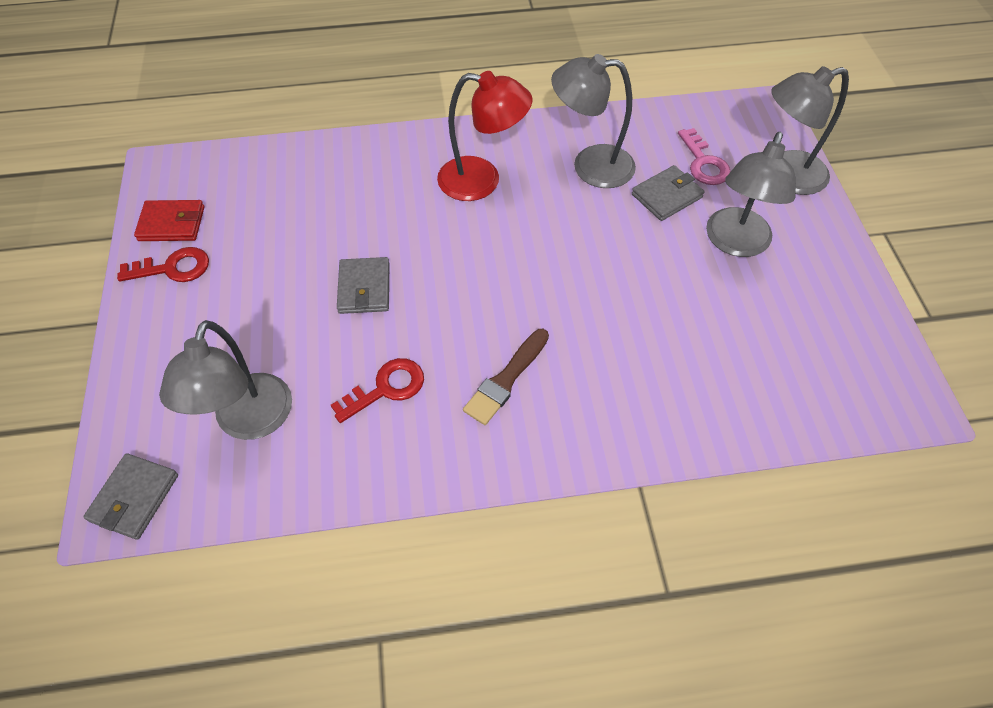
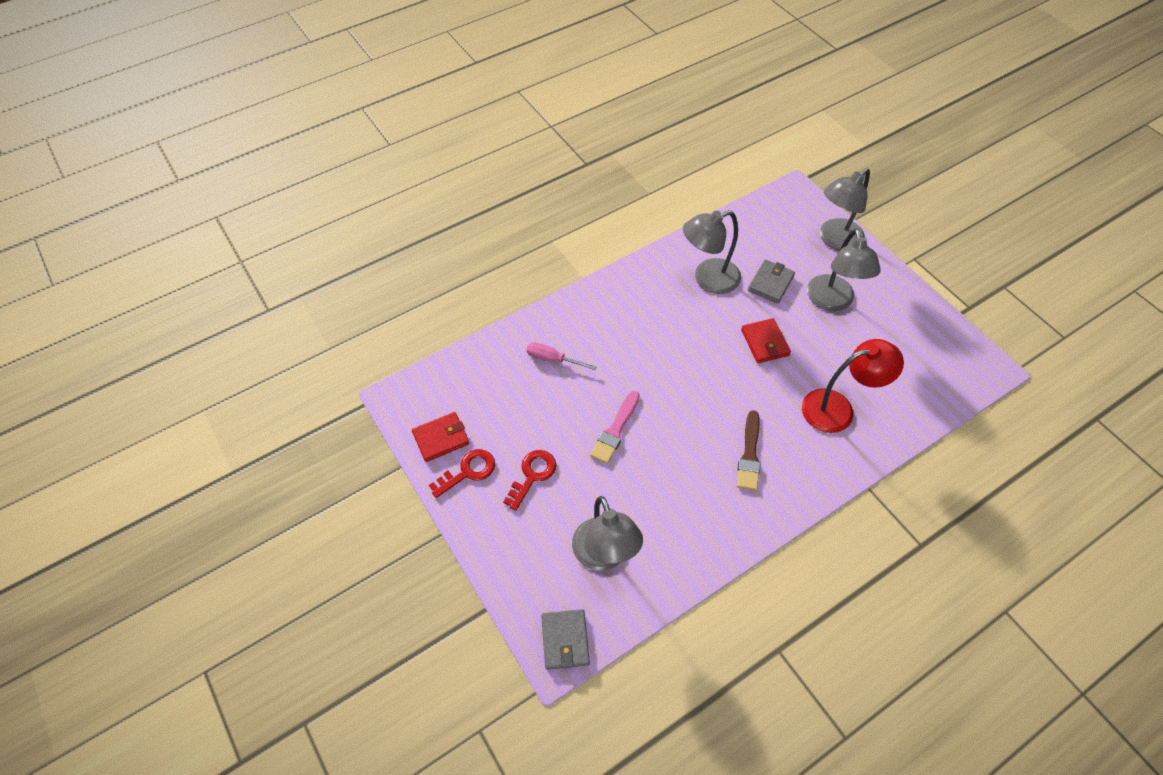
camera: 25 degrees left, 0 degrees up
(349, 188) = (553, 359): none -> pink screwdriver
(364, 288) = (615, 430): grey wallet -> pink brush
(386, 388) = (678, 493): red key -> red key (532, 475)
(482, 181) = (642, 318): red lamp -> red lamp (838, 408)
(614, 259) = (764, 342): none -> red wallet
(704, 163) = (780, 249): pink key -> none

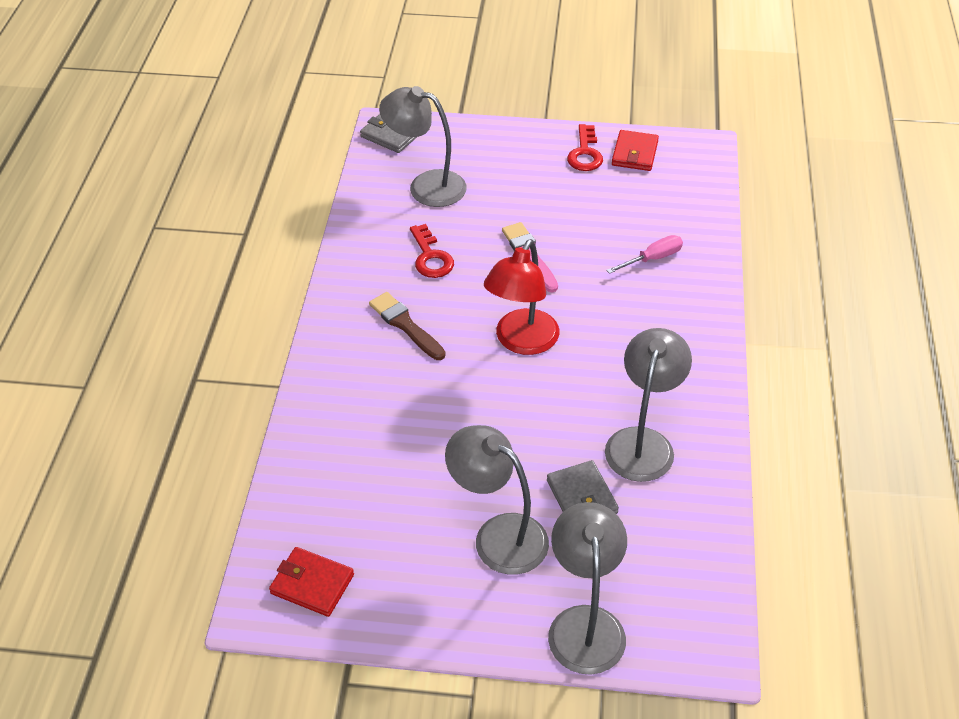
camera: 130 degrees right, 10 degrees down
(532, 475) = (541, 185): red key -> red key (430, 257)
(764, 342) = (509, 428): red wallet -> red wallet (312, 584)
(838, 408) = (373, 426): red lamp -> red lamp (521, 342)

